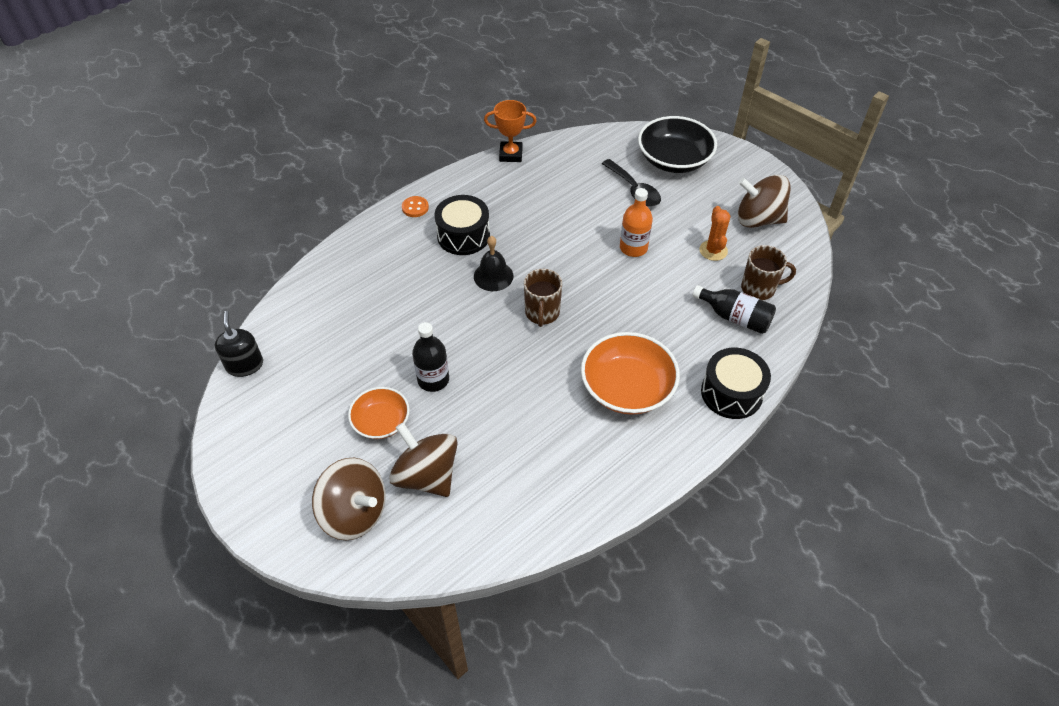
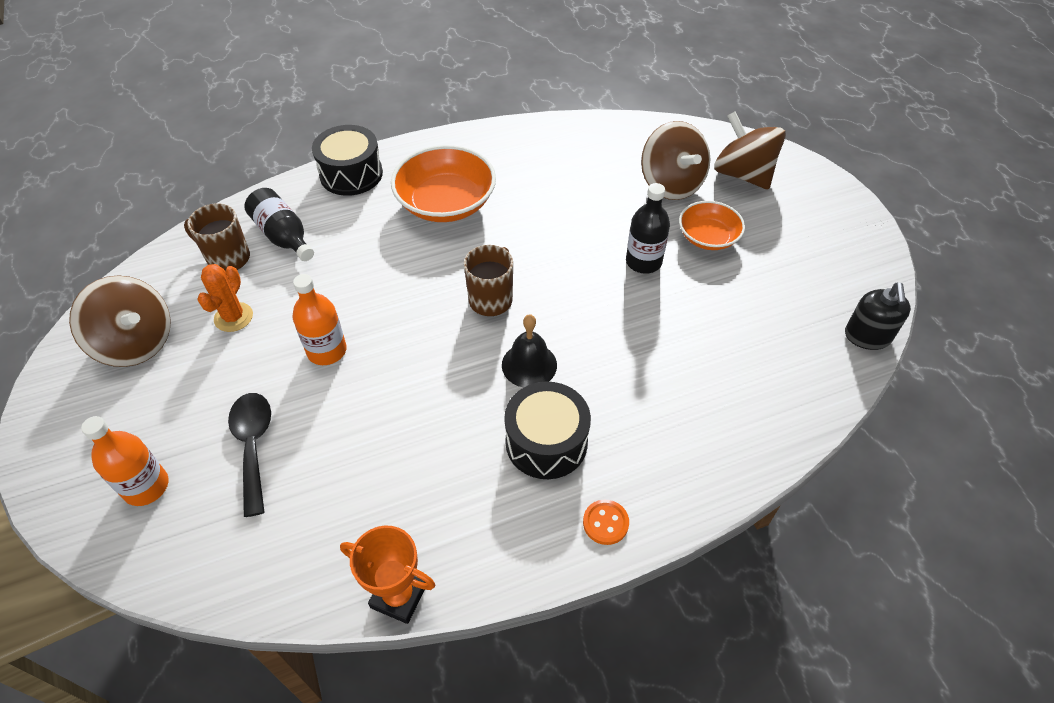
camera: 160 degrees left, 0 degrees up
(674, 160) = (146, 486): black bowl -> orange bottle

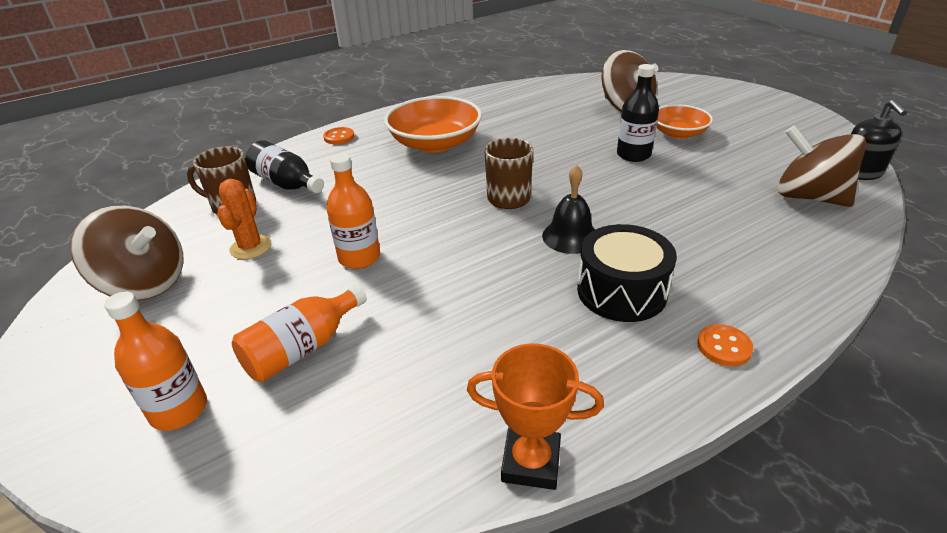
camera: 10 degrees left, 15 degrees down
(253, 446) = (302, 348): black spoon -> orange bottle
(351, 174) = (339, 137): black drum -> orange button
(742, 174) = (680, 96): brown spinning top -> brown spinning top (809, 197)

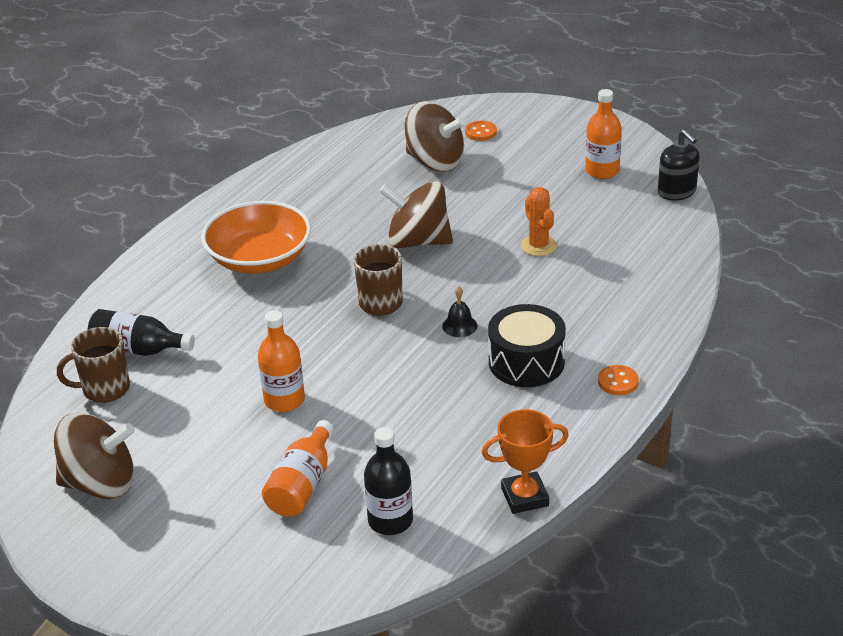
camera: 25 degrees left, 0 degrees up
(179, 410) = (245, 555): orange bottle -> orange bottle (602, 171)
(251, 247) = (169, 422): orange cactus -> orange cactus (538, 246)
(339, 137) = (142, 278): orange button -> orange button (480, 132)
(570, 236) = (459, 326): black bell -> black bell, size x0.66
(633, 155) = (472, 222): black bottle -> black bottle (390, 521)
(678, 133) = (503, 184): orange bowl -> none
(809, 197) = (642, 230): brown spinning top -> brown spinning top (418, 241)

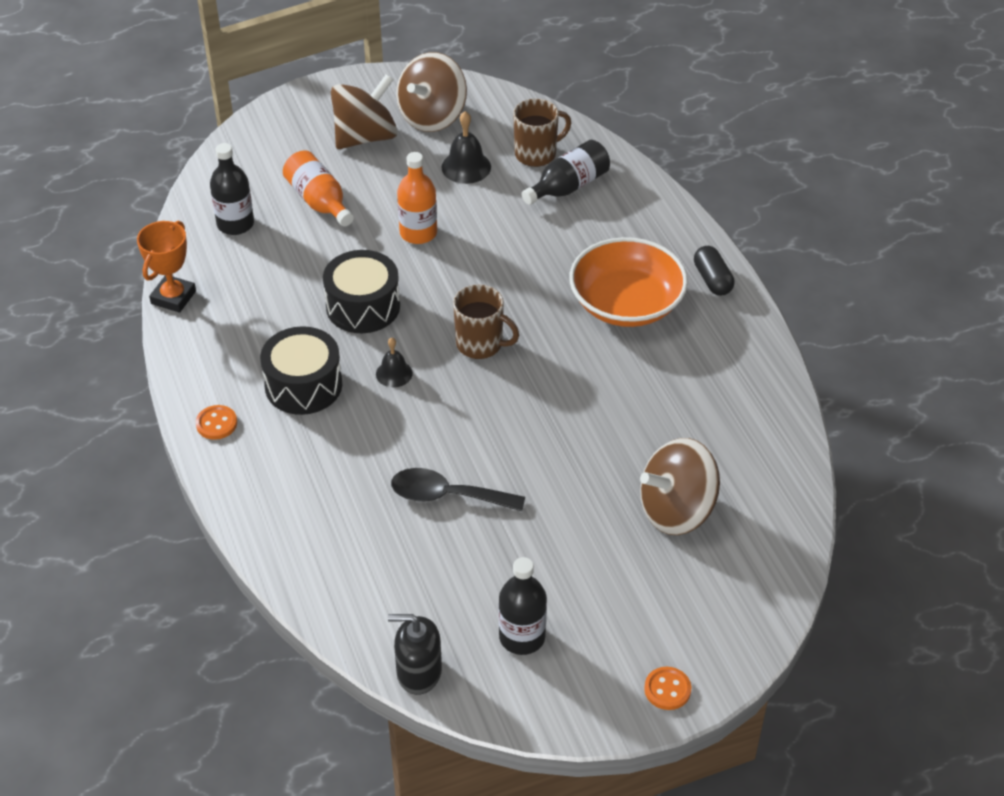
camera: 125 degrees right, 10 degrees up
(104, 389) = (536, 154): brown mug -> brown mug turned 45 degrees clockwise
(163, 421) = (466, 167): none -> black bell
(191, 234) = (712, 280): none -> black capsule
(407, 381) = (363, 306): none -> black drum
(418, 241) = (545, 417): brown spinning top -> brown spinning top (365, 137)
(480, 132) = (703, 585): orange button -> orange button (667, 689)
(538, 246) = (447, 496): orange cactus -> black spoon
(602, 171) = (522, 637): orange bottle -> black bottle

